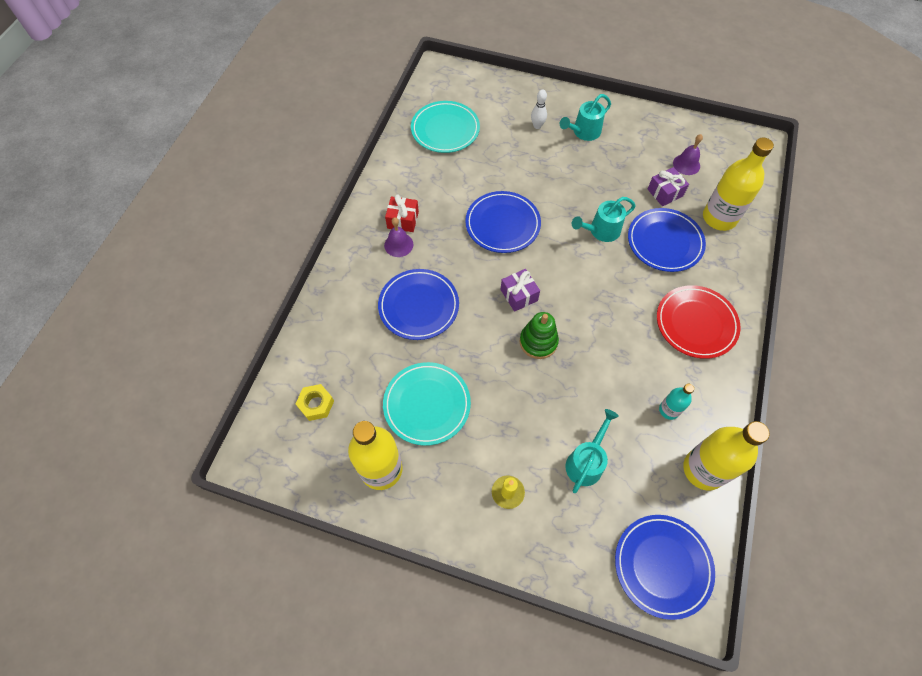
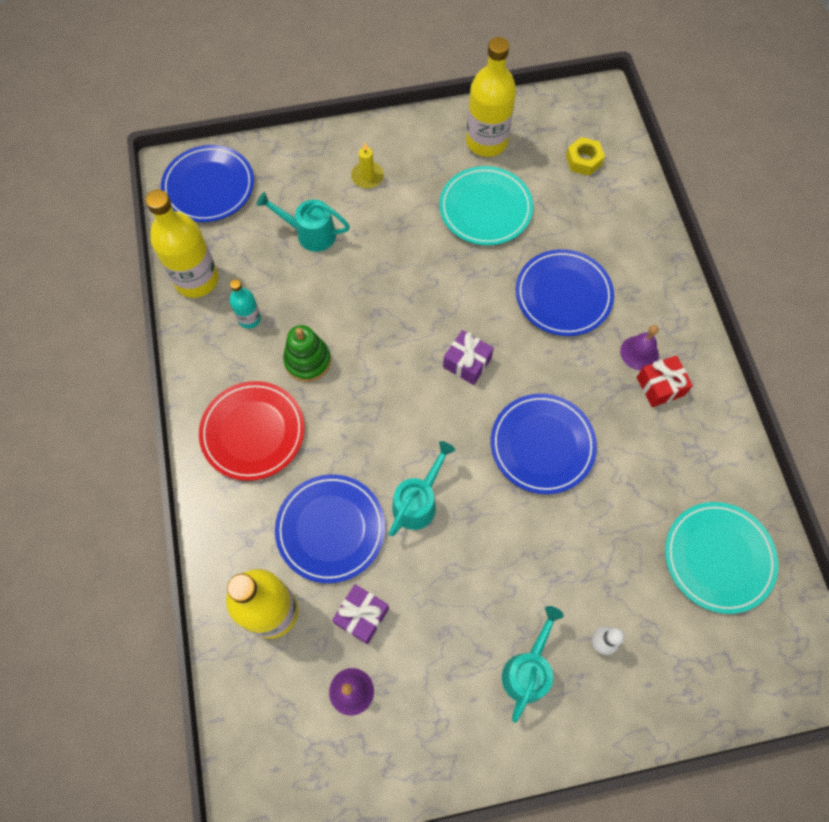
camera: 150 degrees right, 5 degrees up
(538, 342) = (416, 321): green stacking toy -> green stacking toy (307, 361)
(586, 461) = (310, 233): turquoise watering can -> turquoise watering can turned 105 degrees clockwise

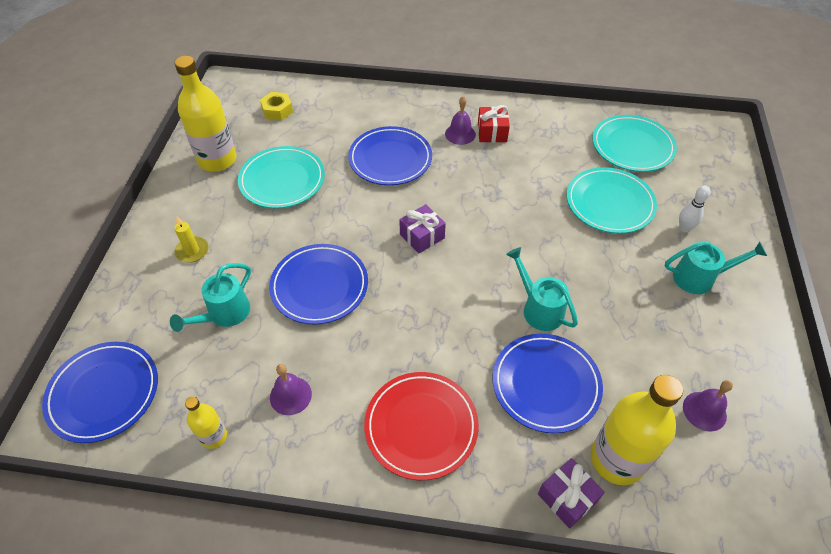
camera: 70 degrees left, 15 degrees down
(196, 279) = (213, 436): yellow bottle -> yellow bottle, size x0.51
(249, 319) = (290, 395): turquoise bottle -> purple bell
(307, 361) = (364, 355): green stacking toy -> none
(362, 616) = (635, 382): purple gift -> purple gift (567, 497)
(528, 669) = (700, 278): turquoise watering can -> turquoise watering can turned 135 degrees clockwise
(542, 445) = (515, 211): blue plate -> blue plate (319, 286)
(602, 547) = (609, 203): none -> turquoise plate

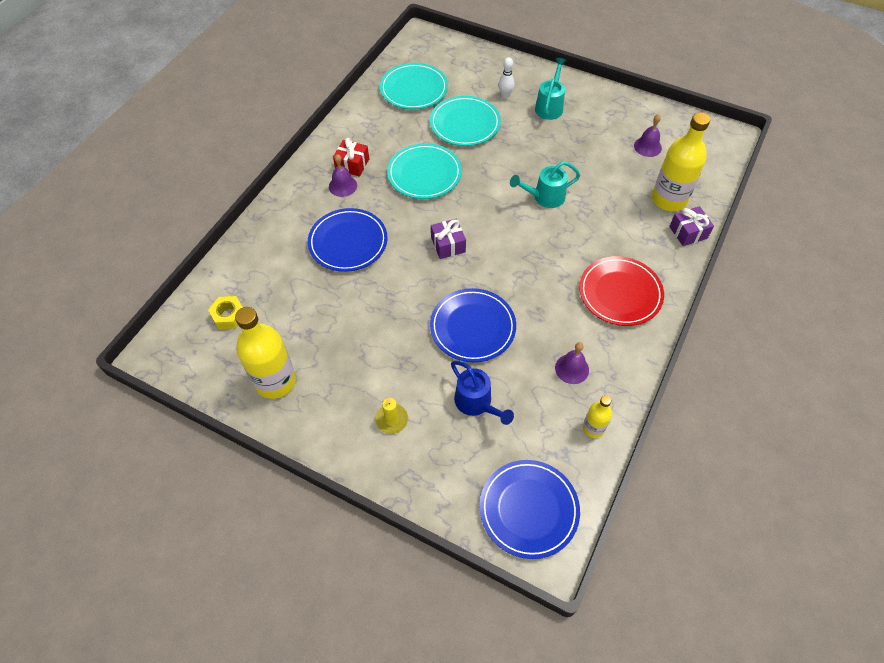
camera: 70 degrees left, 5 degrees up
(224, 314) = (476, 403): turquoise watering can -> blue watering can
(282, 180) = (333, 330): turquoise plate -> turquoise plate (424, 174)
(545, 384) = (607, 215): blue plate -> none

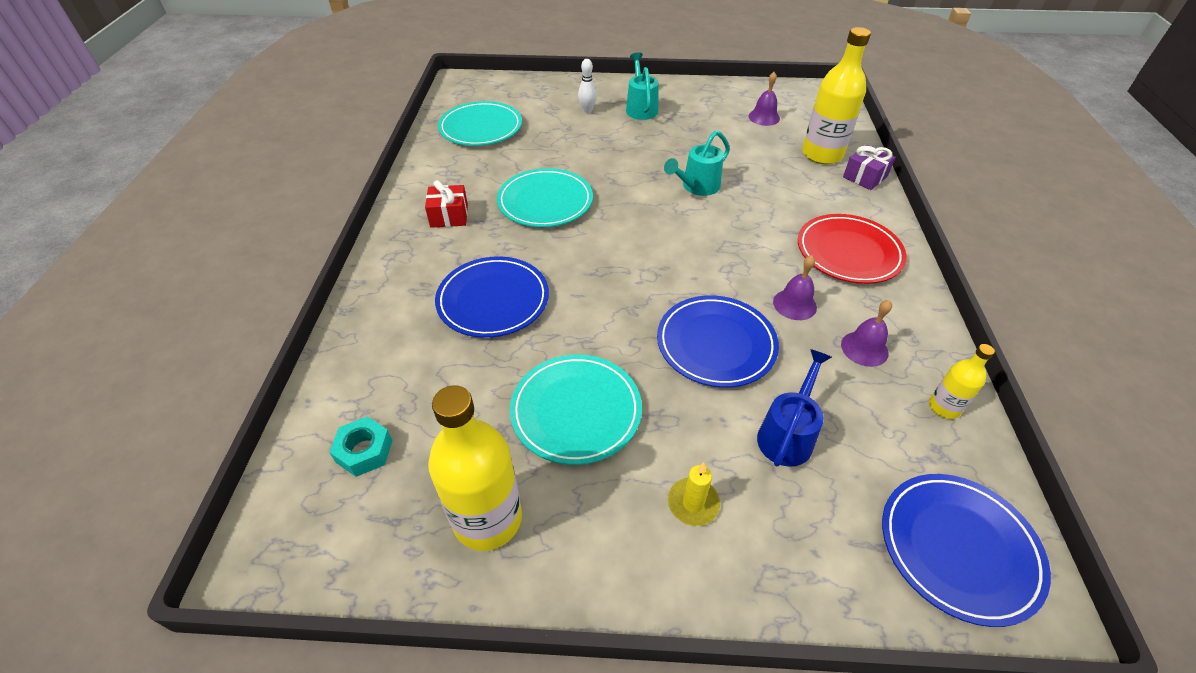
camera: 25 degrees left, 10 degrees down
(229, 315) = (364, 451): yellow nut -> turquoise nut
(343, 186) = (449, 241): purple bell -> purple bell (794, 304)
(448, 245) = (622, 264): purple gift -> none
(465, 124) = (560, 144): turquoise plate -> turquoise plate (576, 411)
(476, 403) = (788, 434): blue watering can -> blue watering can turned 90 degrees counterclockwise

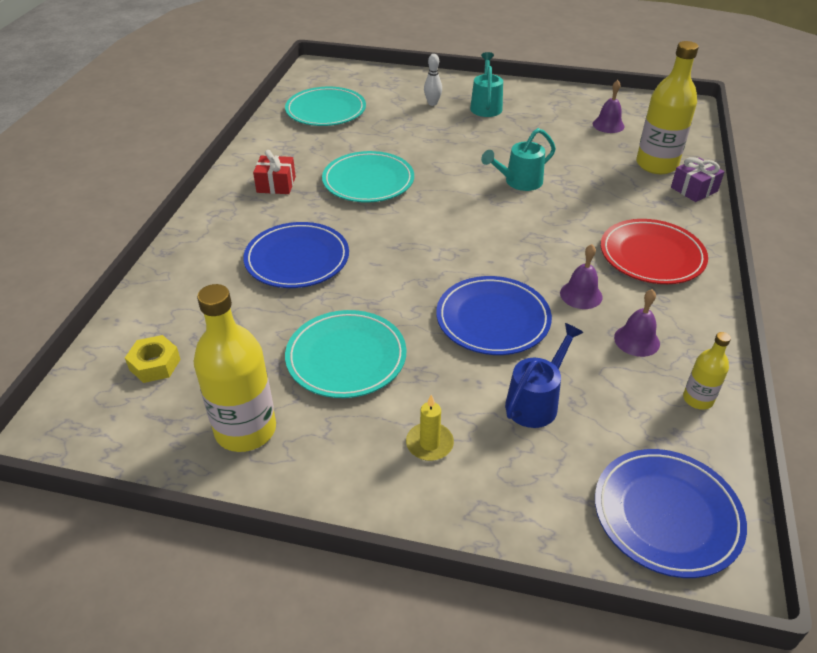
camera: 10 degrees right, 5 degrees down
(364, 451) = (155, 364): turquoise nut -> yellow nut

